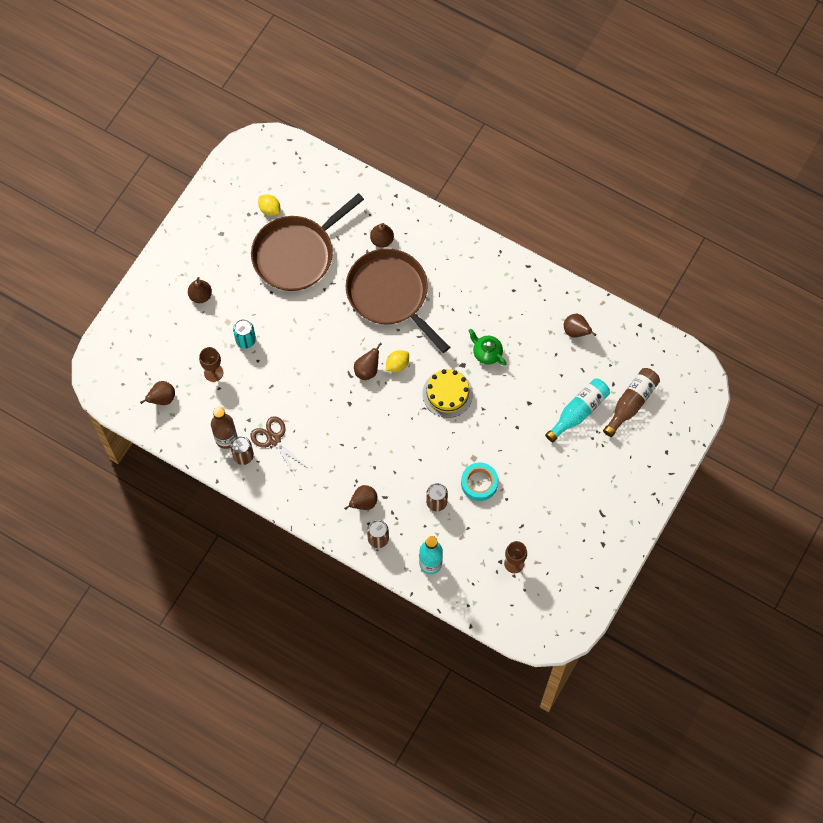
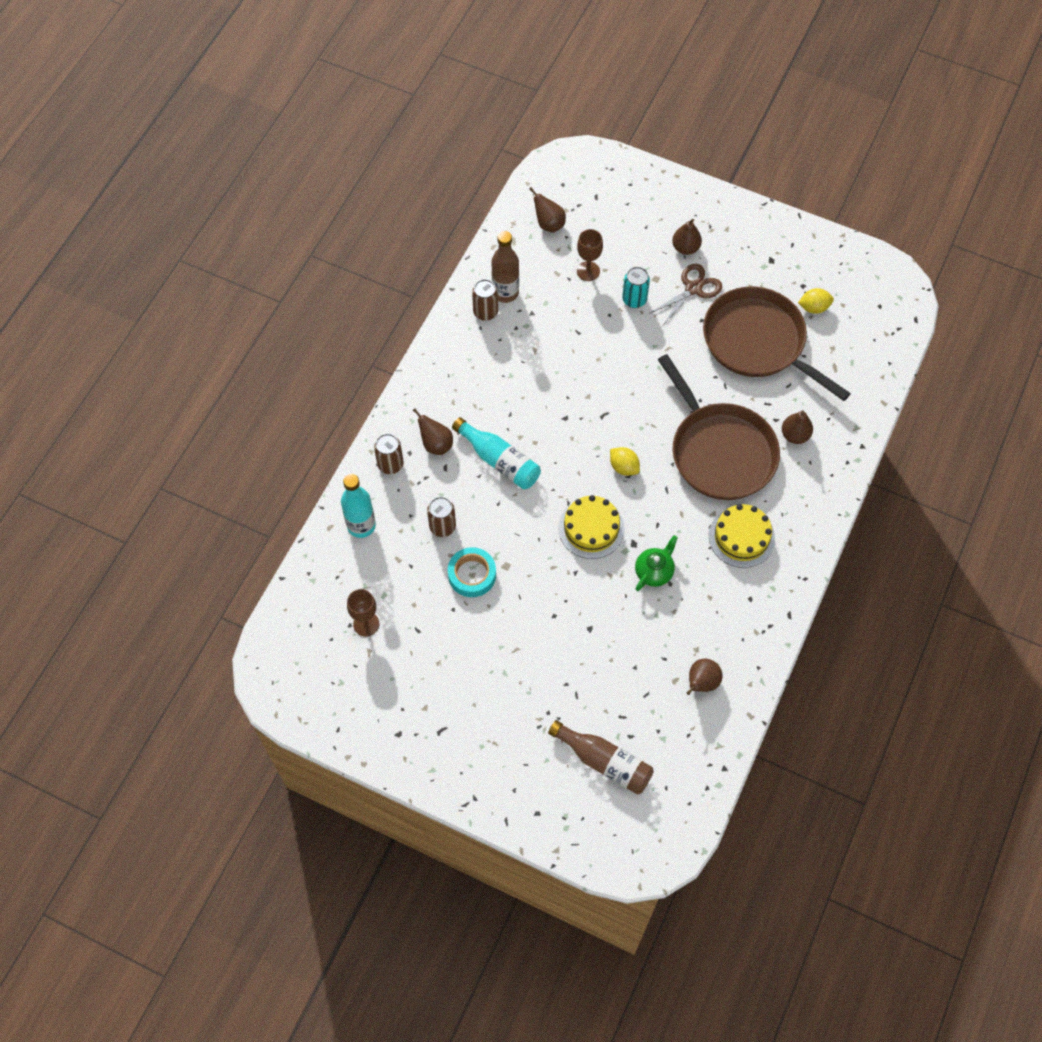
camera: 85 degrees right, 5 degrees down
(270, 209) = (814, 307): yellow lemon -> yellow lemon turned 45 degrees clockwise
(274, 439) = (510, 341): brown scissors -> brown scissors (693, 288)
(367, 370) = (612, 434): brown pear -> none
(390, 294) = (720, 451): brown pan -> brown pan turned 105 degrees clockwise
(463, 289) = (741, 537): none -> yellow cake
(578, 412) = (584, 692): turquoise bottle -> turquoise bottle (499, 461)

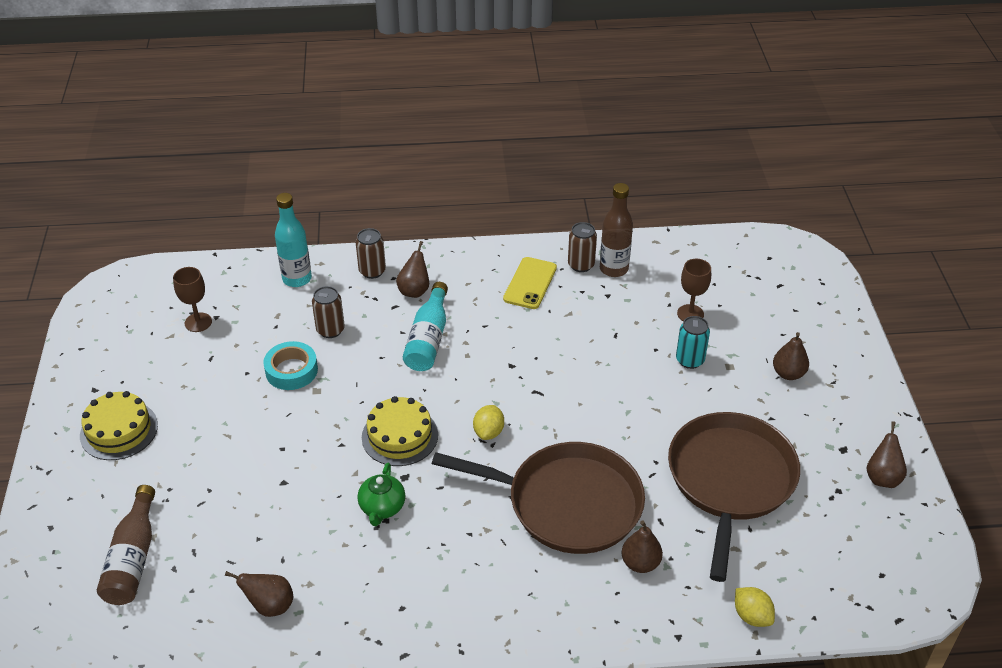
camera: 60 degrees right, 20 degrees down
(483, 358) = (530, 283): none -> yellow phone
(549, 224) = (716, 266): brown pear -> brown pear (882, 477)
(654, 571) = (382, 507): green teapot -> green teapot turned 90 degrees clockwise
(693, 288) = (746, 400): brown scissors -> none
(720, 451) = (567, 503): brown pan -> brown pan turned 105 degrees counterclockwise
(741, 537) = (474, 567): yellow cake -> yellow cake (119, 430)
(814, 307) = (819, 512): yellow lemon -> yellow lemon (752, 616)

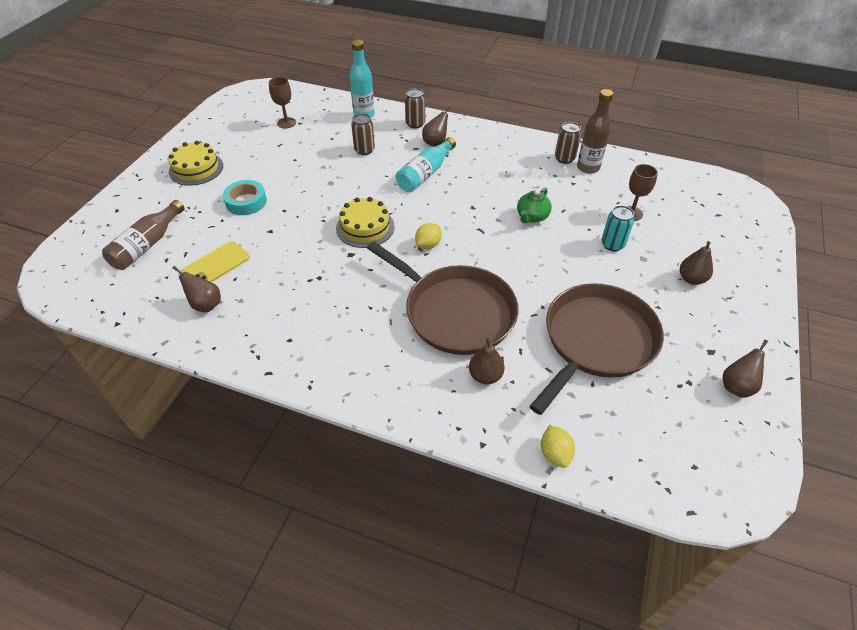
camera: 25 degrees right, 5 degrees up
(291, 370) = (323, 166): turquoise tape -> turquoise tape (246, 202)
(382, 507) = (322, 269): green teapot -> green teapot (532, 217)
(530, 283) = (519, 160): yellow phone -> yellow phone (216, 265)

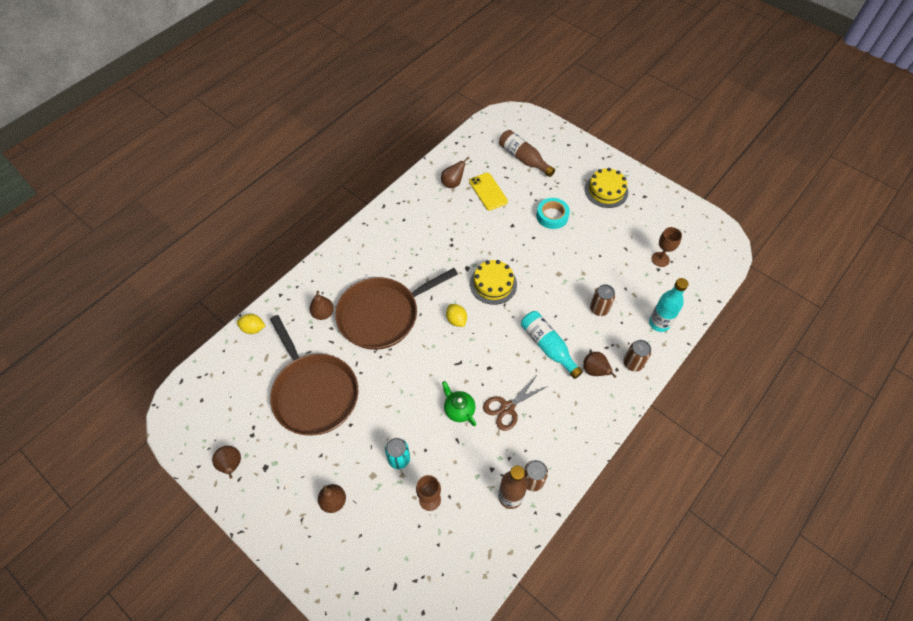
camera: 110 degrees right, 10 degrees up
(508, 186) = (507, 408): none -> brown scissors

